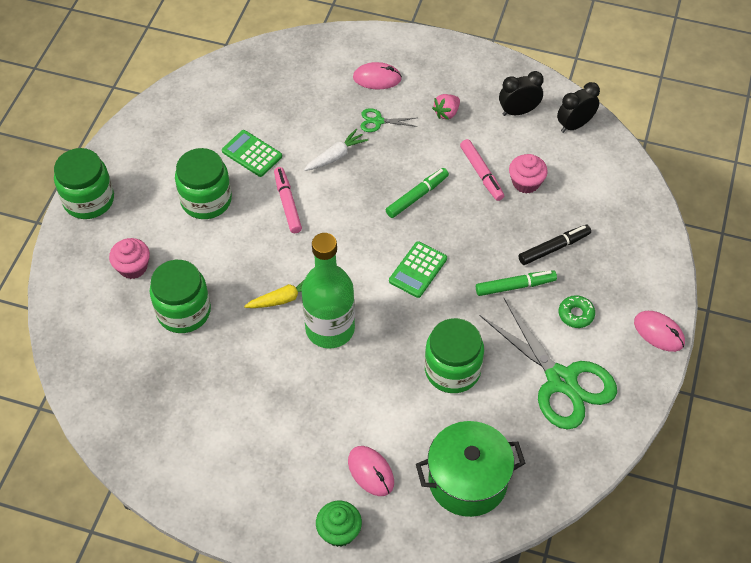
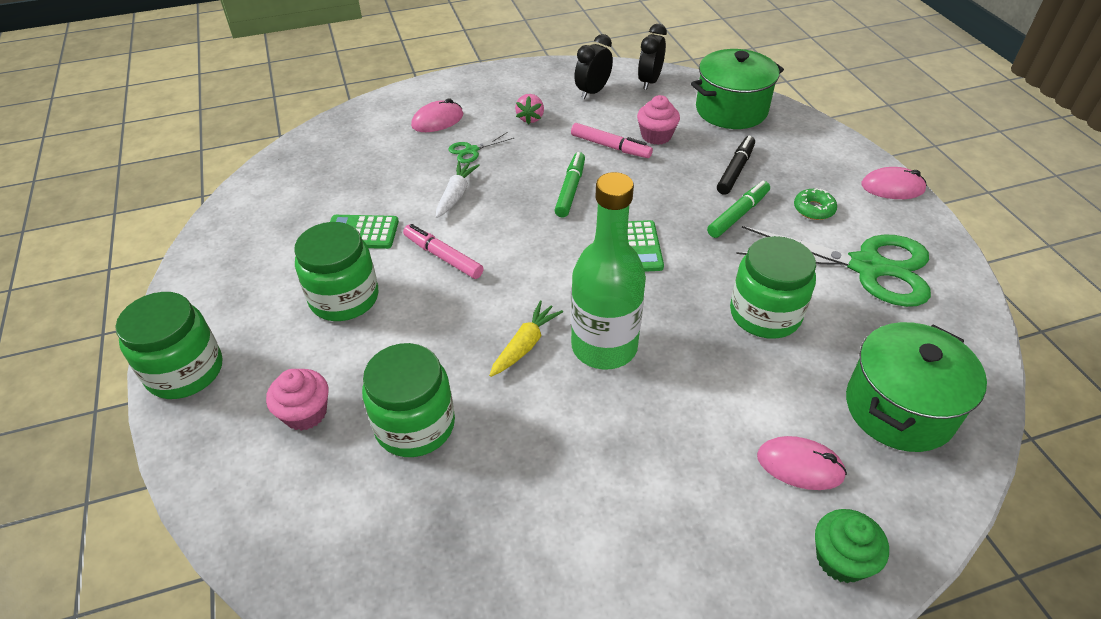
camera: 35 degrees left, 10 degrees down
(611, 190) = (731, 110): none -> green pot

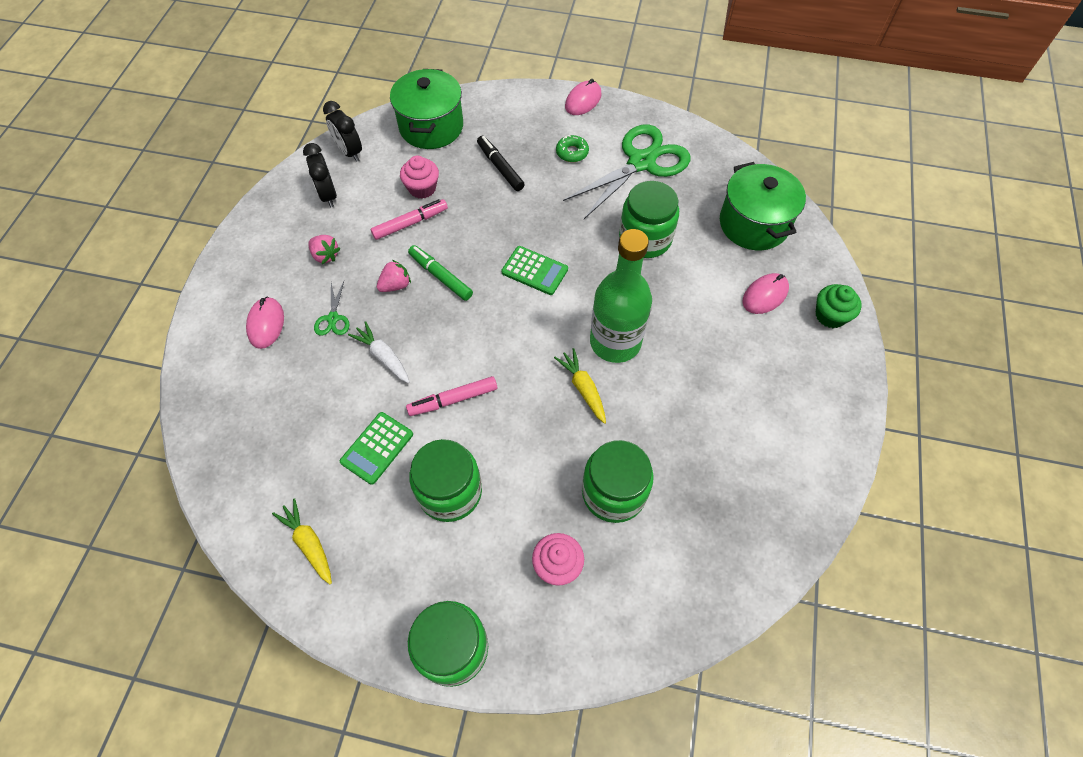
camera: 60 degrees left, 15 degrees up
(249, 235) = (309, 543): none -> yellow carrot
(536, 168) = (395, 285): none -> pink strawberry
(738, 214) = (546, 195): green marker -> none

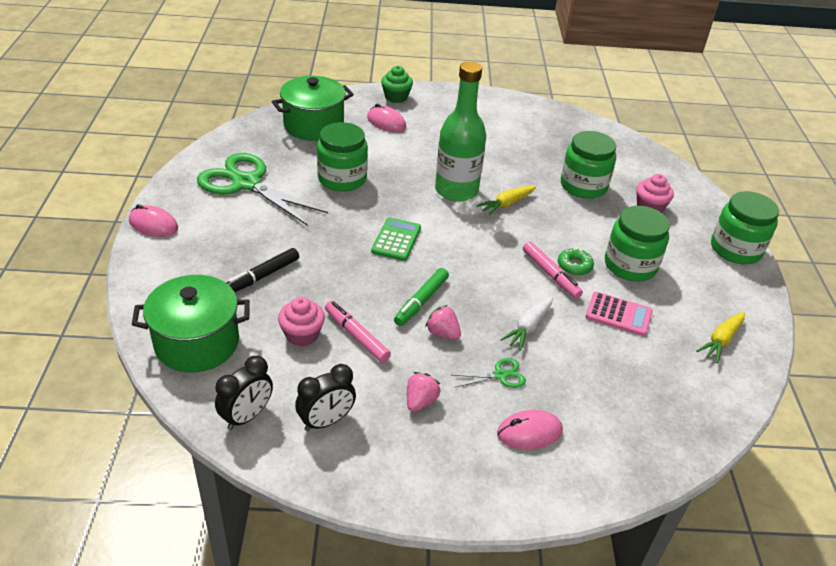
camera: 105 degrees left, 20 degrees down
(377, 448) = (618, 314): green calculator -> pink calculator
(572, 152) = (235, 227): green donut -> green donut (574, 266)

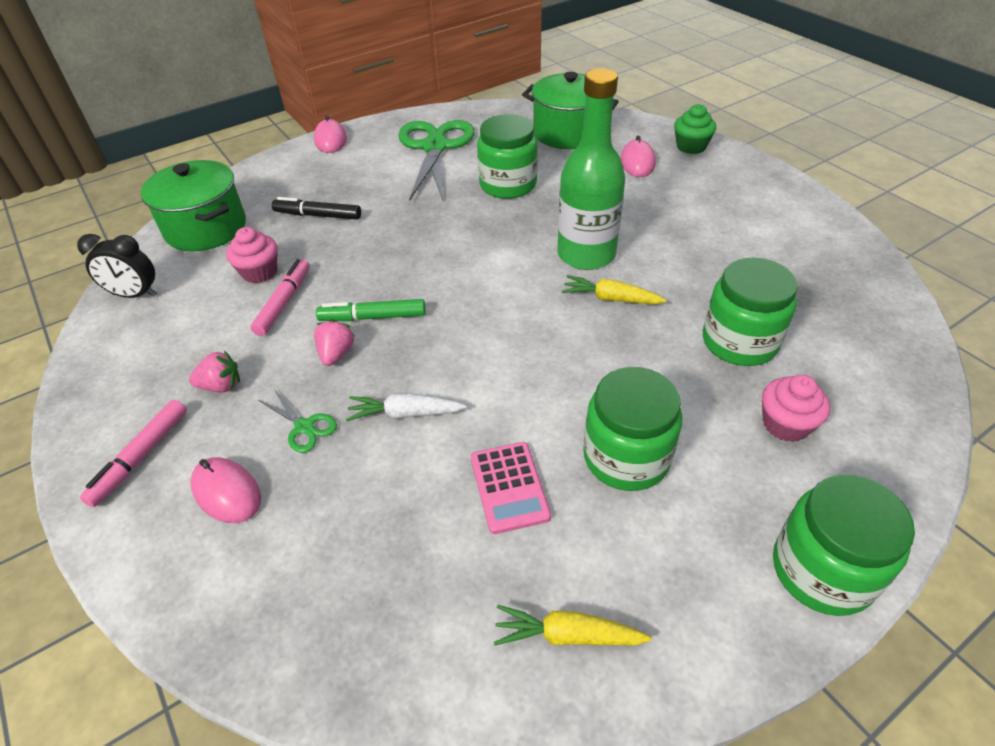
camera: 60 degrees right, 5 degrees up
(326, 421) = (155, 340): black clock -> none
(396, 240) = (453, 257): green calculator -> none
(550, 274) = (521, 390): pink marker -> pink marker (141, 457)
(574, 266) = (562, 404): green donut -> none

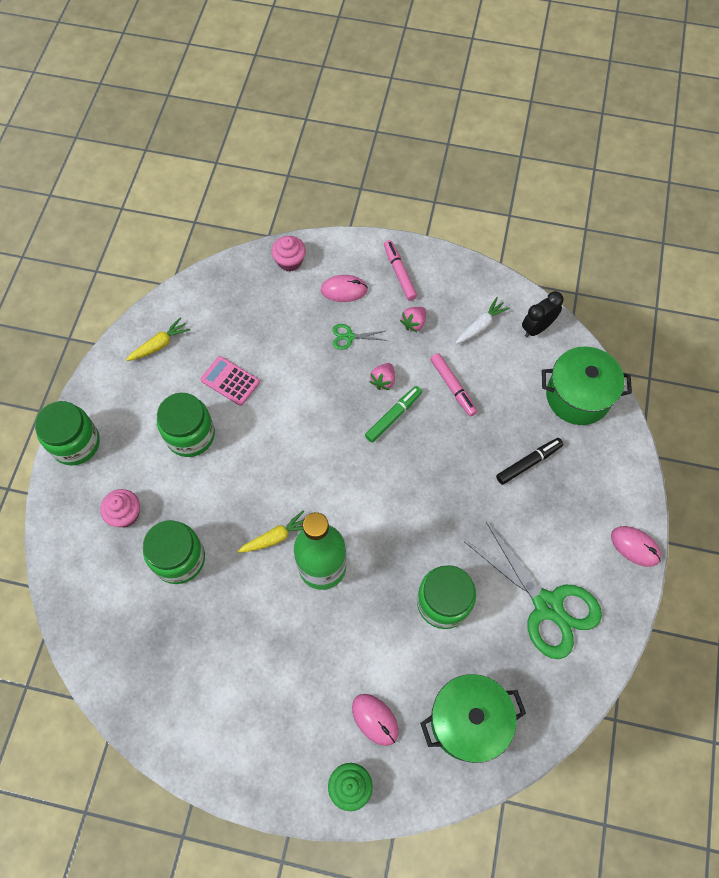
camera: 135 degrees right, 20 degrees up
(259, 272) = (496, 394): pink cupcake -> pink cupcake (290, 261)
(336, 354) = (383, 381): pink strawberry -> pink strawberry turned 60 degrees clockwise
(405, 414) = (311, 378): white carrot -> white carrot (480, 325)

